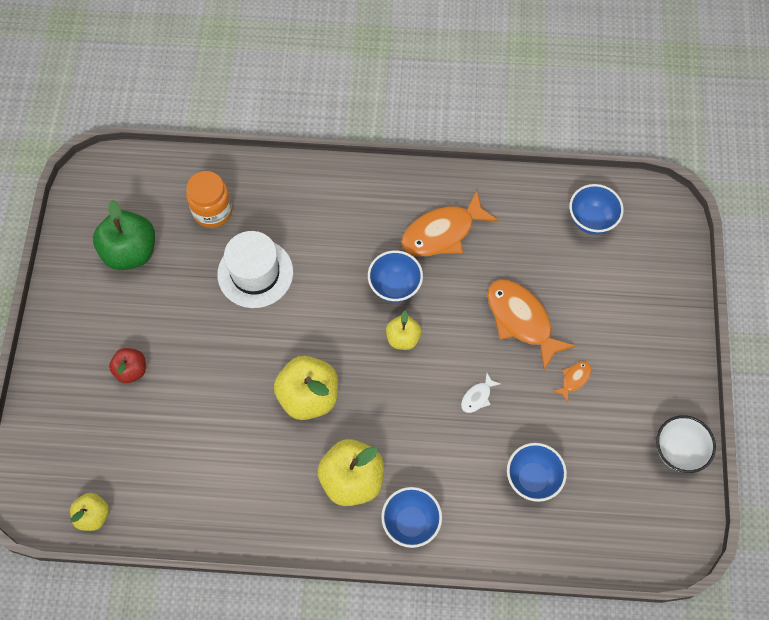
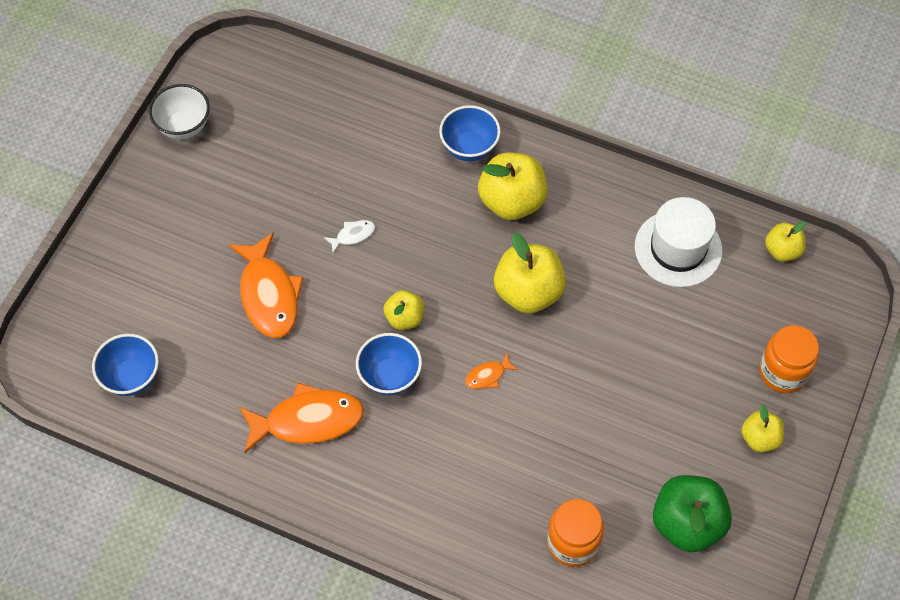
camera: 160 degrees left, 5 degrees down
(75, 398) = (783, 372): none -> orange jar
(85, 335) = (760, 438): none -> yellow apple
(131, 370) = (714, 381): red apple -> none
(255, 273) = (544, 446): white hat -> white hat (678, 248)
(532, 478) = (335, 147): blue bowl -> none
(574, 379) = (246, 220): orange fish -> orange fish (488, 375)

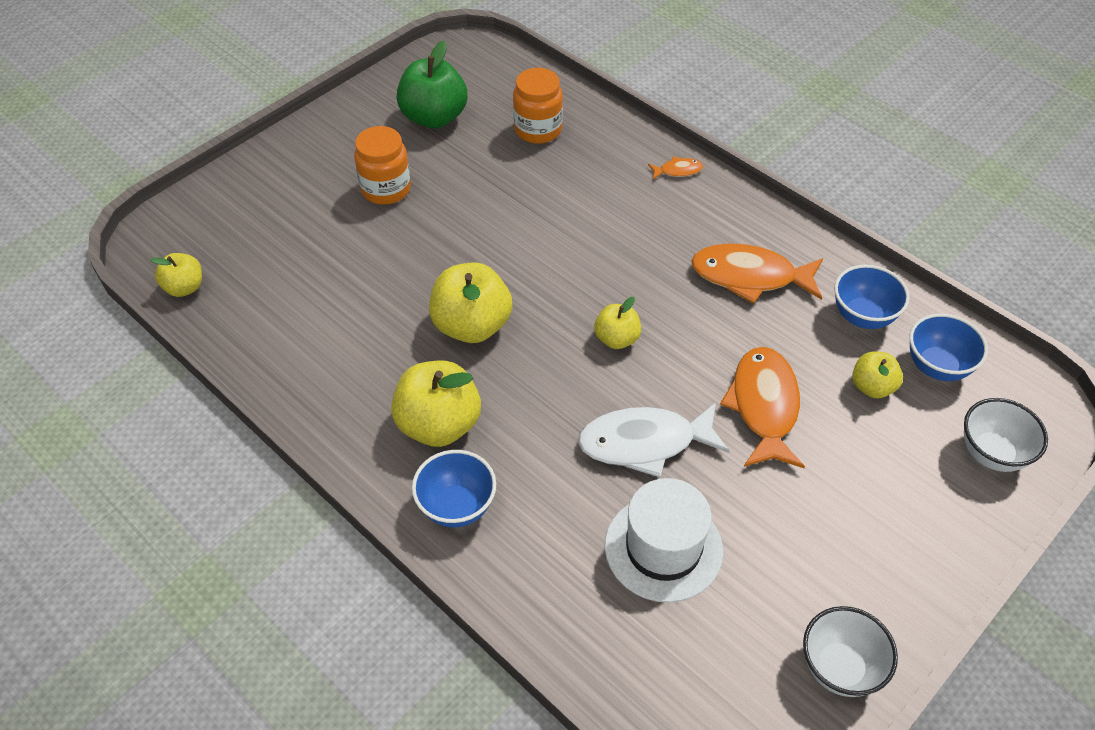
camera: 160 degrees left, 10 degrees down
(85, 310) = (992, 453): none -> white bowl
(353, 235) = (645, 443): white fish -> white fish, size x2.23
(390, 376) = (653, 291): blue bowl -> blue bowl (863, 316)
(488, 375) = (552, 264): orange fish -> orange fish (678, 170)
(678, 248) = (288, 320): white hat -> white hat (663, 548)
(760, 438) = (330, 153): yellow apple -> yellow apple (872, 387)
(783, 372) = (270, 192): orange jar -> orange jar (386, 189)

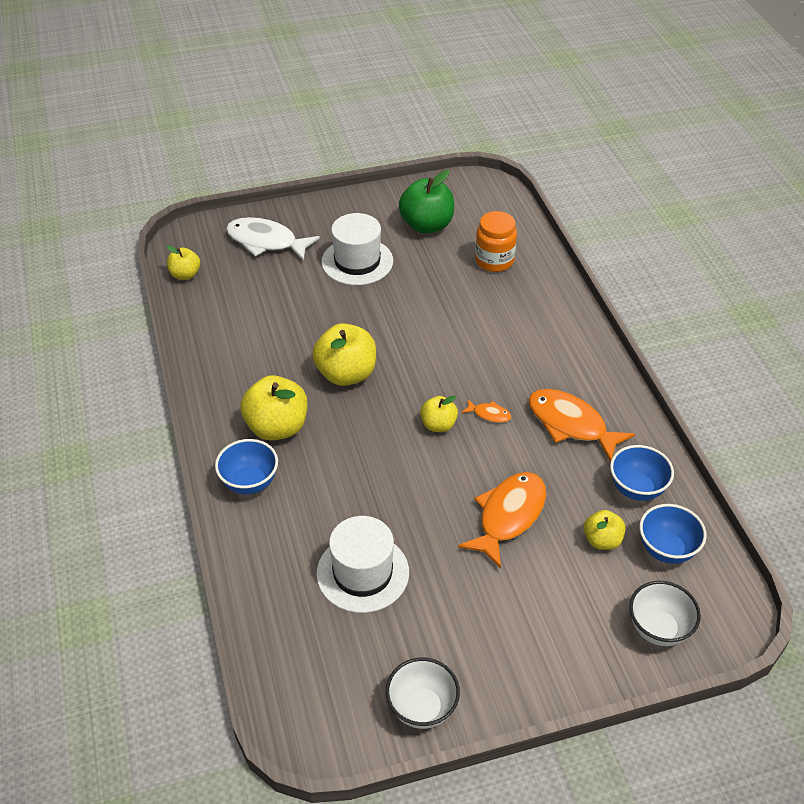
camera: 30 degrees right, 5 degrees down
(386, 189) = (357, 261): orange jar -> white hat
(645, 443) = (403, 501): white fish -> white fish (266, 242)
(678, 170) = (576, 329): orange fish -> orange fish (489, 414)

